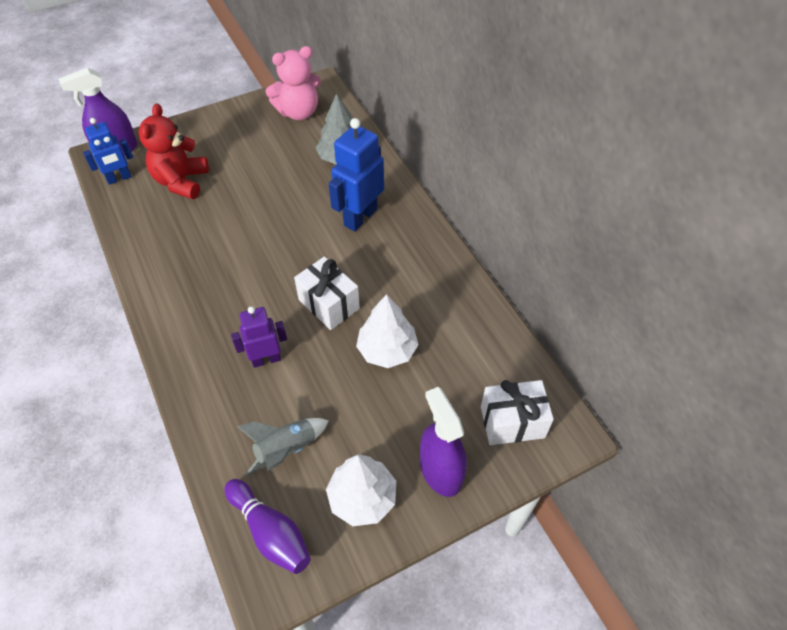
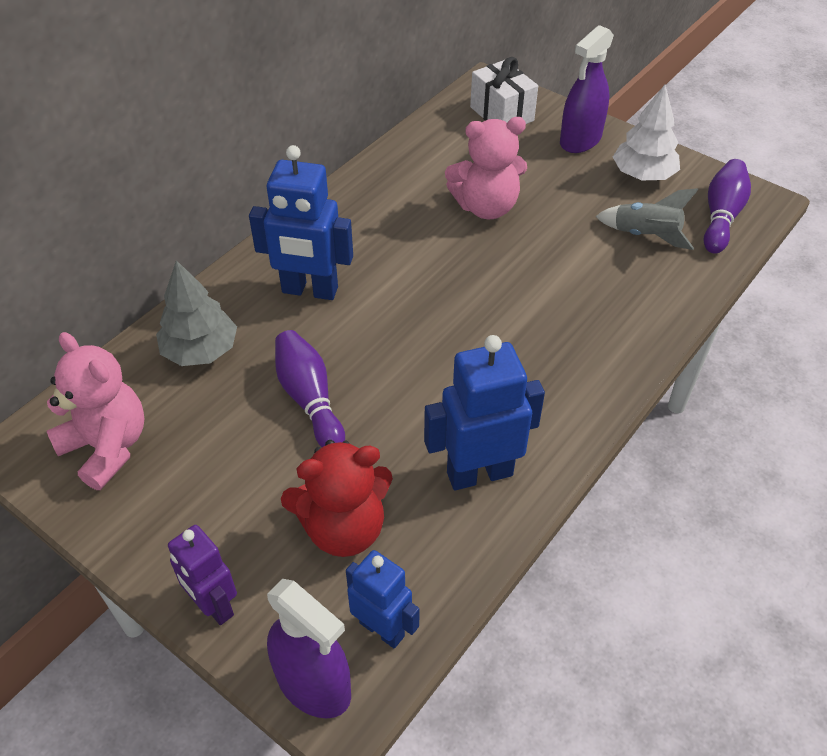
camera: 115 degrees left, 5 degrees down
(166, 246) = (479, 473): none -> blue robot
(266, 359) = (566, 290): purple robot -> purple robot (214, 606)
(272, 192) = (309, 399): none -> purple bowling pin
(329, 304) = (460, 269): white gift -> none
(387, 350) = (486, 207): white tree -> pink teddy bear

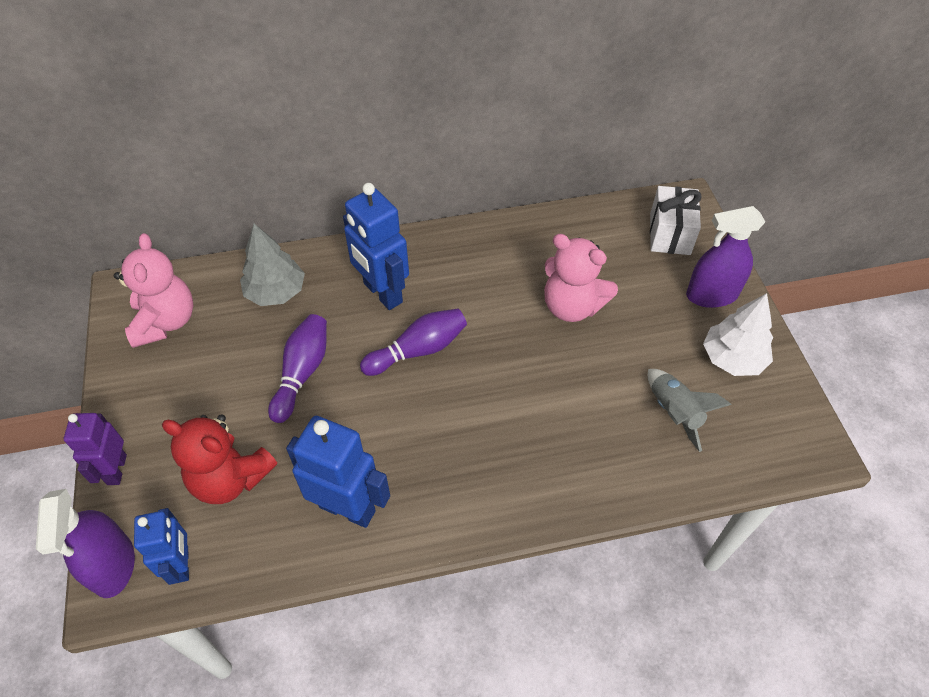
camera: 40 degrees right, 5 degrees up
(721, 216) = (762, 439): purple bowling pin -> purple bowling pin (418, 350)

